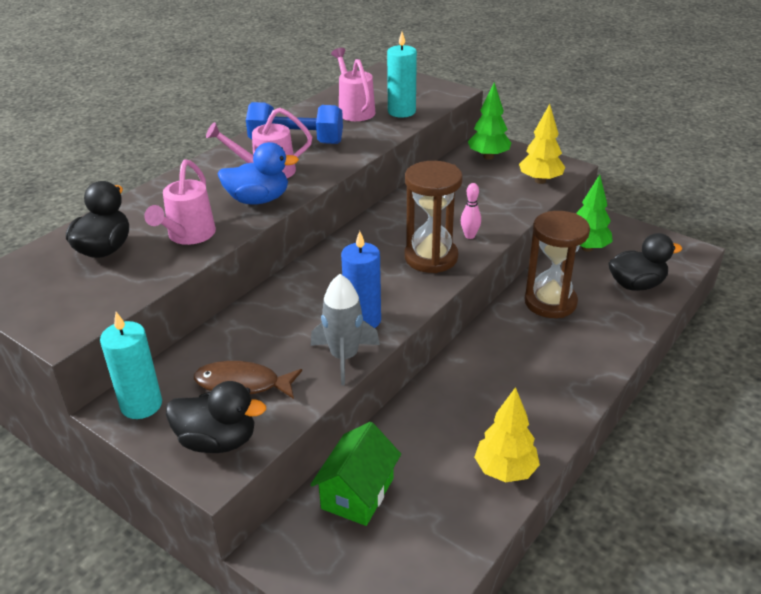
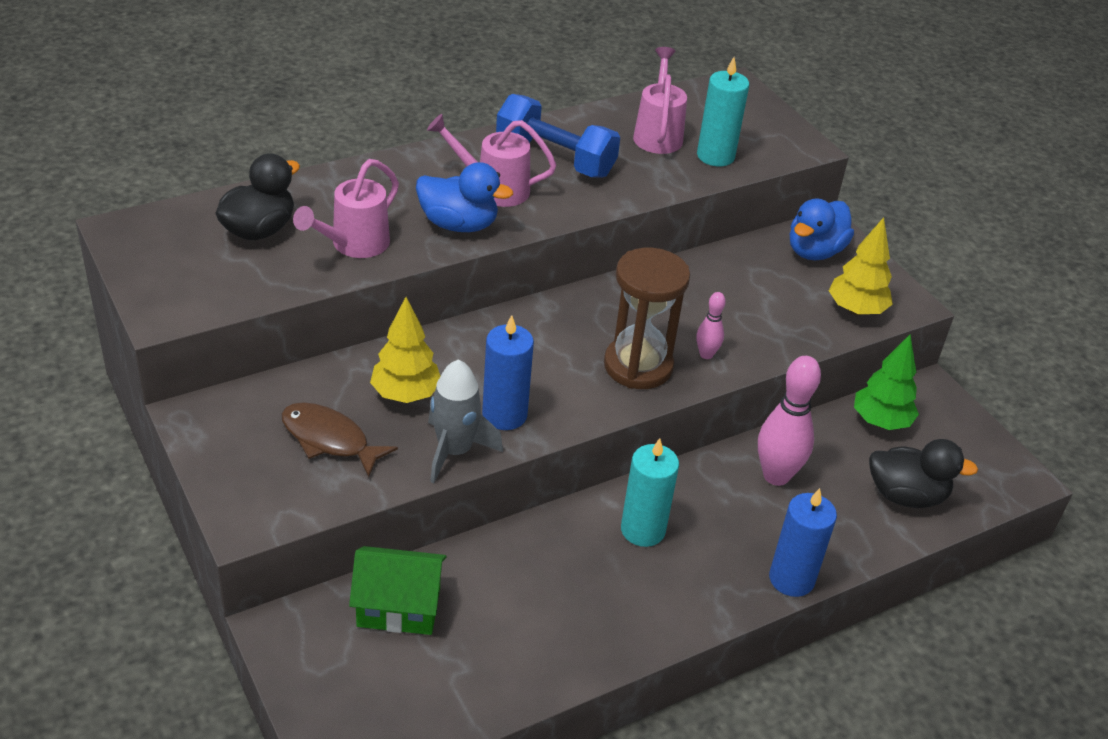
camera: 20 degrees right, 5 degrees up
(141, 405) = (218, 421): turquoise candle -> turquoise candle (643, 530)
(217, 441) = (268, 491): black duck -> none
(357, 493) = (398, 607): green house -> green house turned 45 degrees clockwise
(488, 157) = (814, 251): green tree -> blue duck
(505, 471) = (572, 652): yellow tree -> yellow tree (406, 394)
(550, 302) = (776, 476): brown hourglass -> pink bowling pin
(609, 361) = (791, 579): none -> blue candle

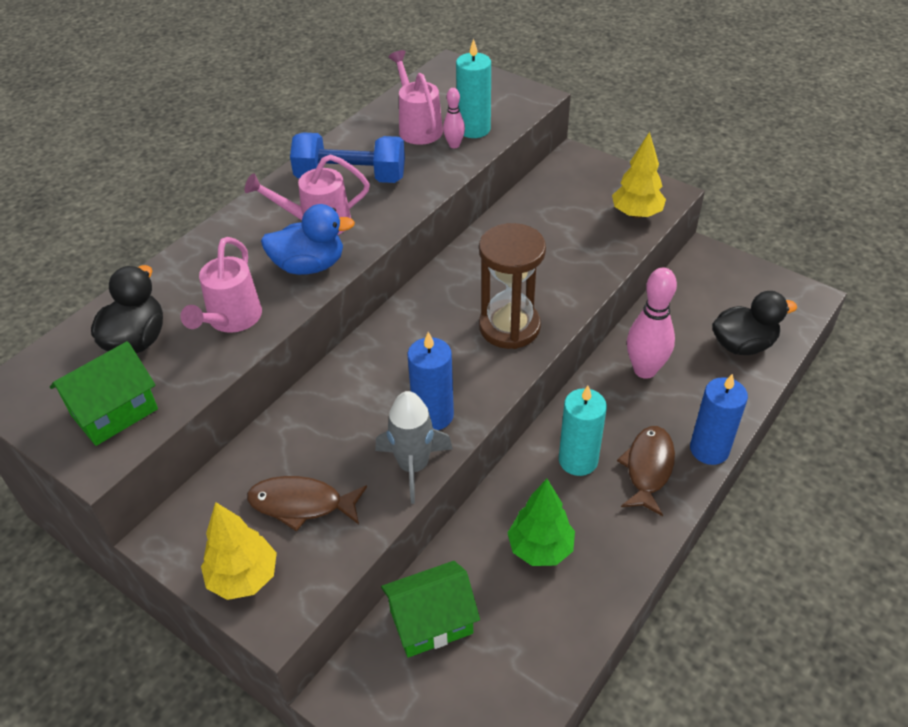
camera: 20 degrees left, 5 degrees up
(202, 282) = (114, 412): none -> green house
(406, 394) = (341, 433): yellow tree -> yellow tree (244, 578)
(706, 354) = (554, 295): pink bowling pin -> pink bowling pin (454, 145)
(712, 568) = (648, 468): none -> brown fish
(814, 251) = (576, 179): blue duck -> none
(880, 422) = (688, 294): green tree -> green tree (540, 548)

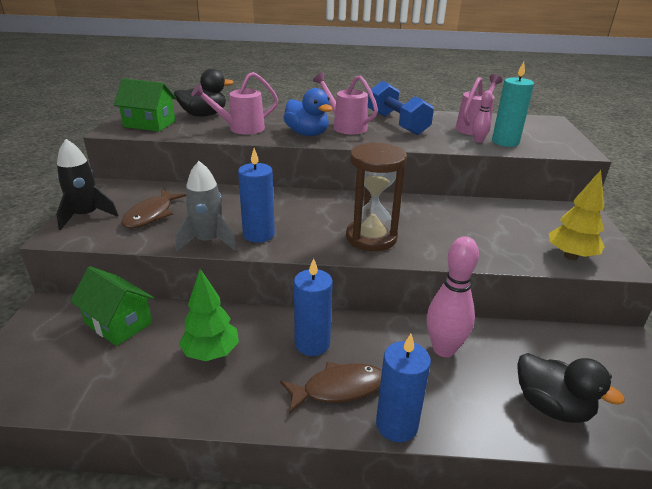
camera: 55 degrees right, 15 degrees down
(244, 578) = (86, 216): yellow tree -> black rocket
(301, 504) = (151, 215): brown fish -> brown fish turned 135 degrees counterclockwise
(578, 460) = (312, 343): turquoise candle -> blue candle

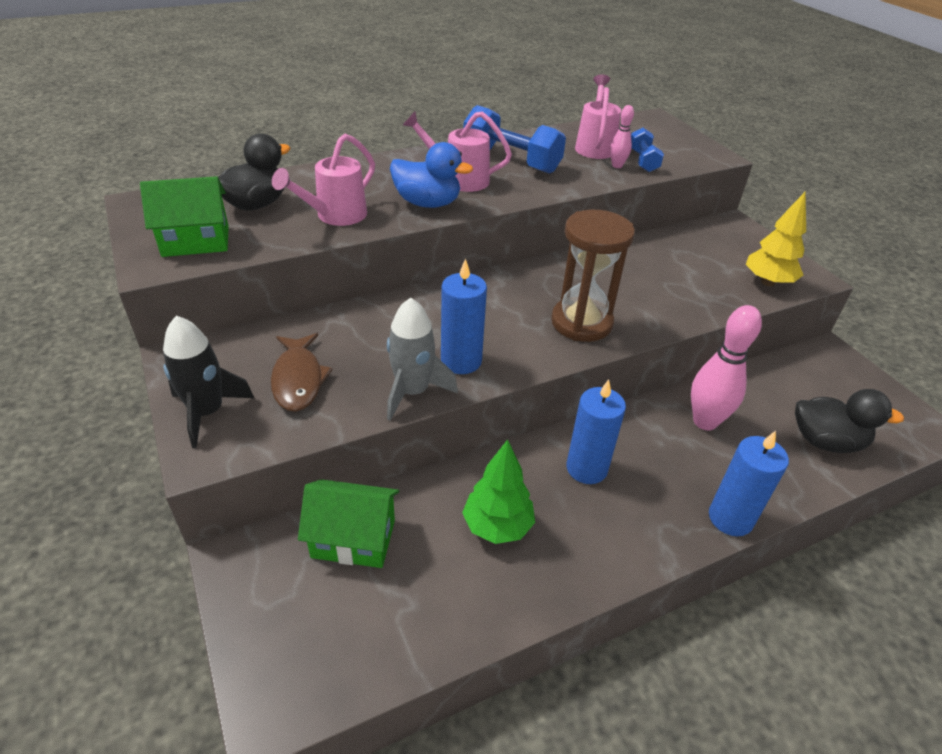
camera: 30 degrees left, 10 degrees up
(338, 389) = (653, 506): brown fish -> none
(505, 142) = (643, 161): turquoise candle -> blue dumbbell

